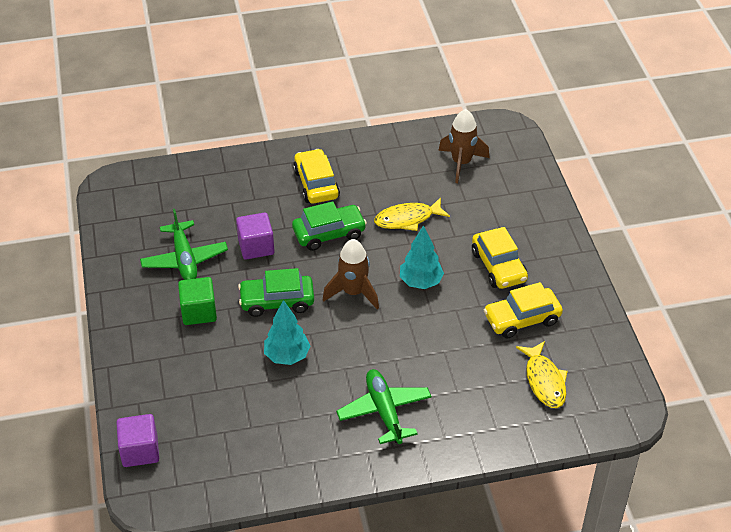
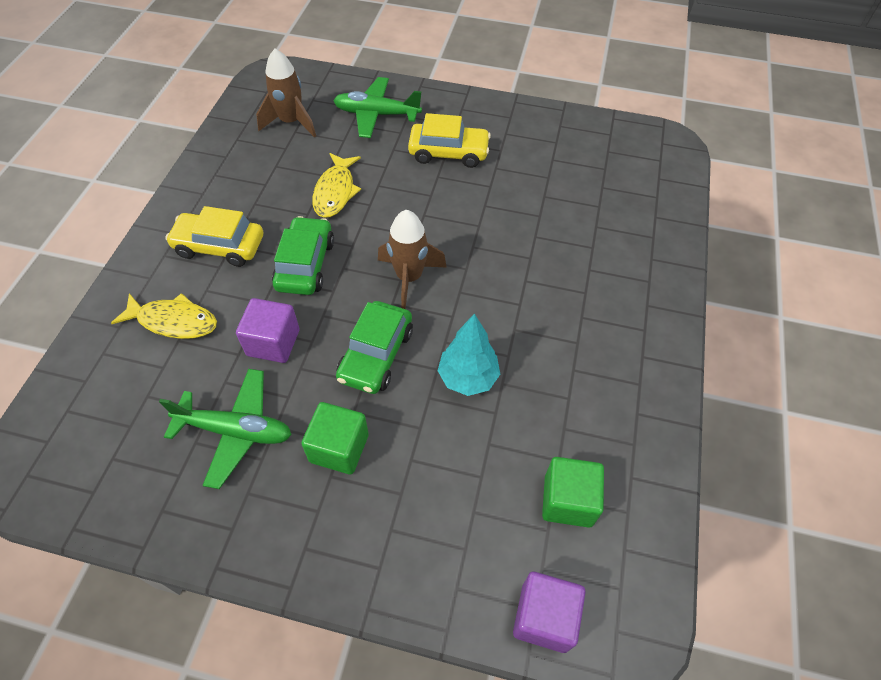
camera: 65 degrees left, 10 degrees up
(222, 440) = (568, 500): none -> green cube
(384, 411) = (593, 317): green plane -> green plane (377, 114)
(420, 282) = (431, 217): turquoise tree -> none
(522, 319) = (525, 164): yellow car -> none
(544, 381) = (610, 180): yellow fish -> yellow fish (173, 321)

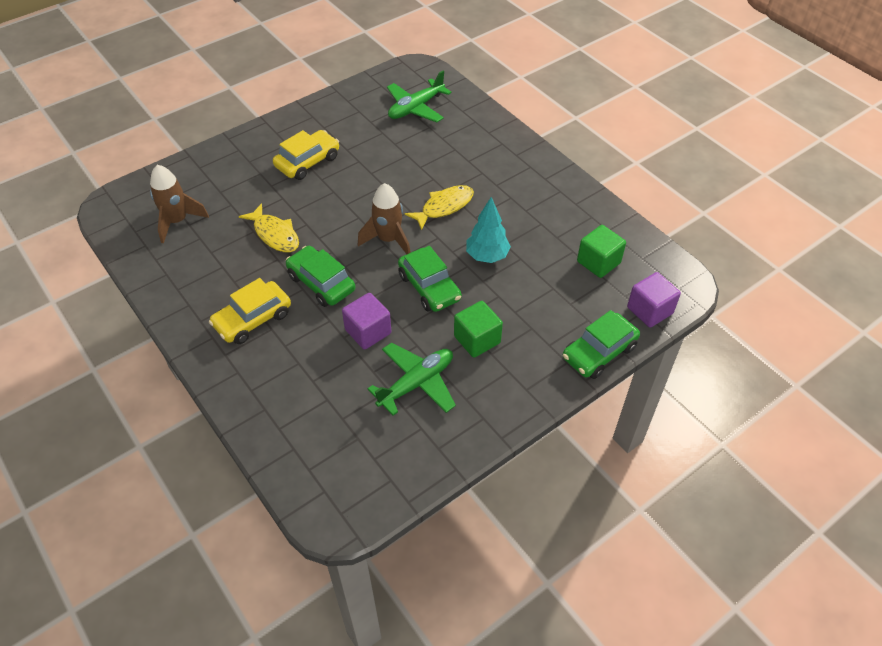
camera: 50 degrees left, 5 degrees down
(173, 321) = (293, 375): yellow fish -> yellow fish (444, 207)
(377, 114) = (228, 174): green plane -> green plane (416, 108)
(423, 597) = (599, 352): none -> green car

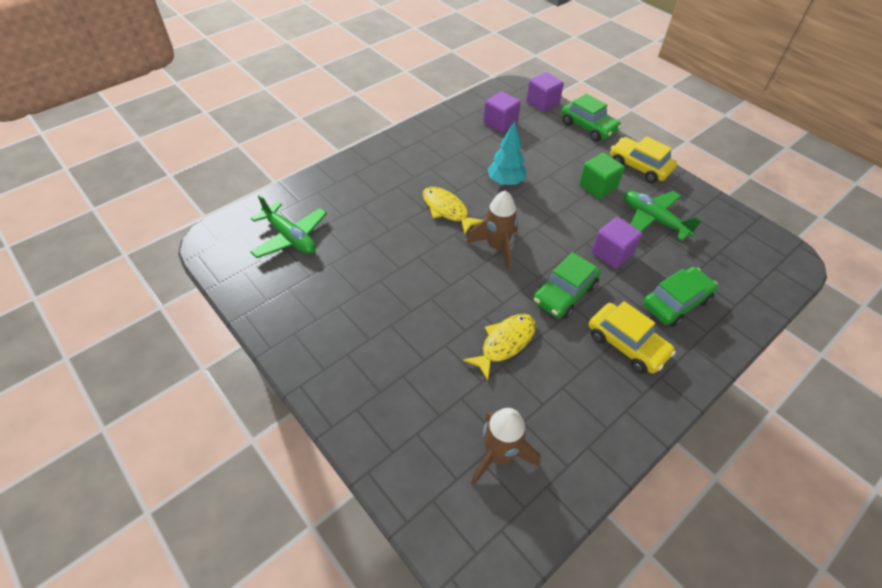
camera: 95 degrees left, 0 degrees up
(307, 162) = (382, 327): yellow car -> yellow car (639, 167)
(429, 287) = (550, 216): green car -> green car (675, 302)
(598, 262) = (500, 123): green cube -> purple cube

